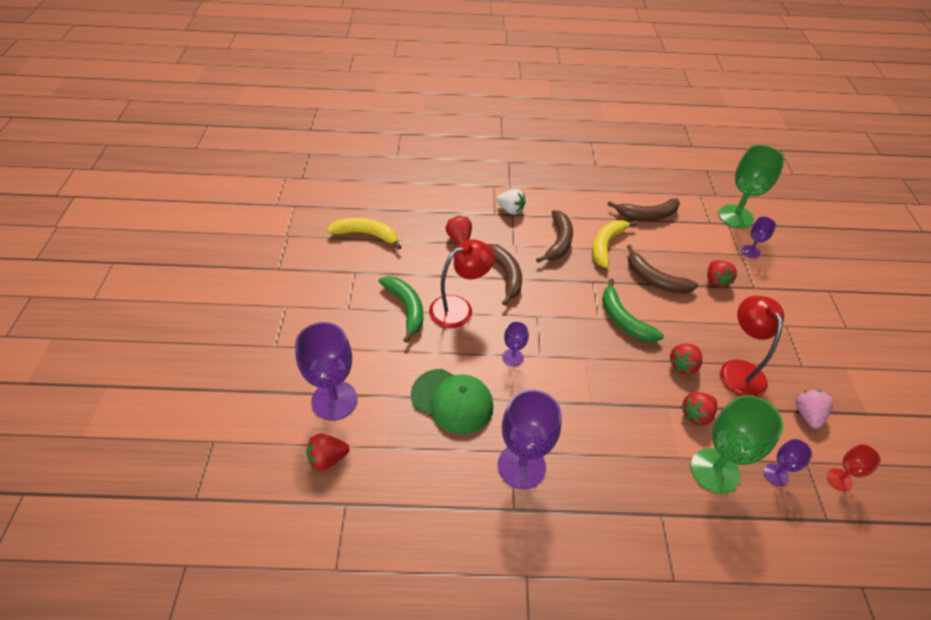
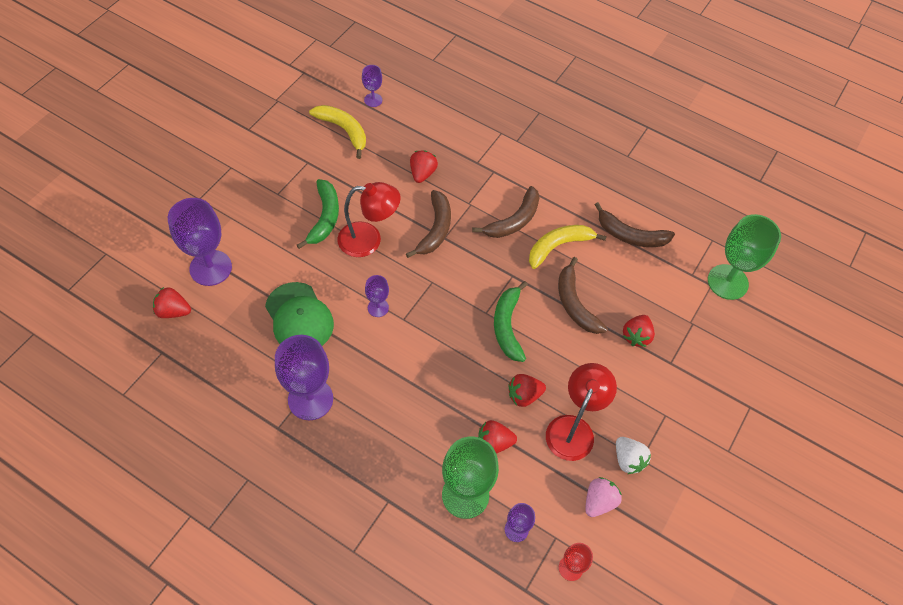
camera: 30 degrees right, 10 degrees up
(510, 210) = (495, 166): white strawberry -> white strawberry (628, 460)
(750, 252) = (705, 326): purple goblet -> purple goblet (373, 100)

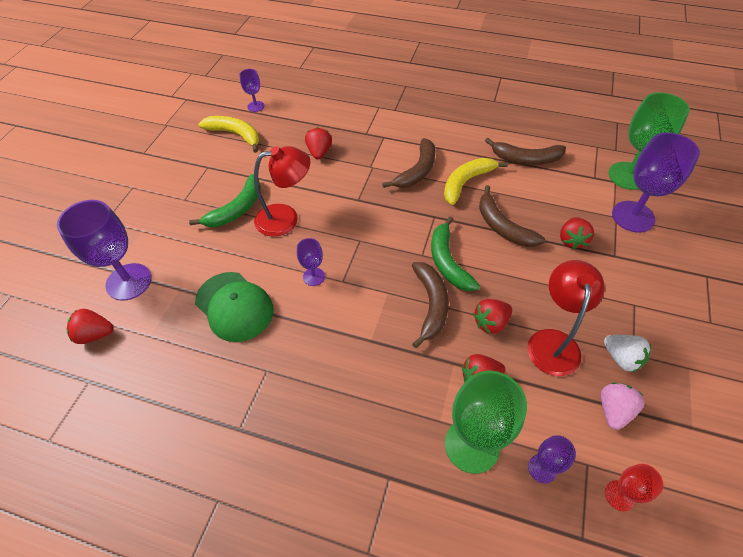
camera: 10 degrees left, 5 degrees down
(310, 399) = (268, 387): purple goblet -> purple goblet (633, 216)
(324, 217) = (236, 209): green banana -> green banana turned 45 degrees clockwise
(435, 229) = (347, 194): brown banana -> brown banana (431, 305)

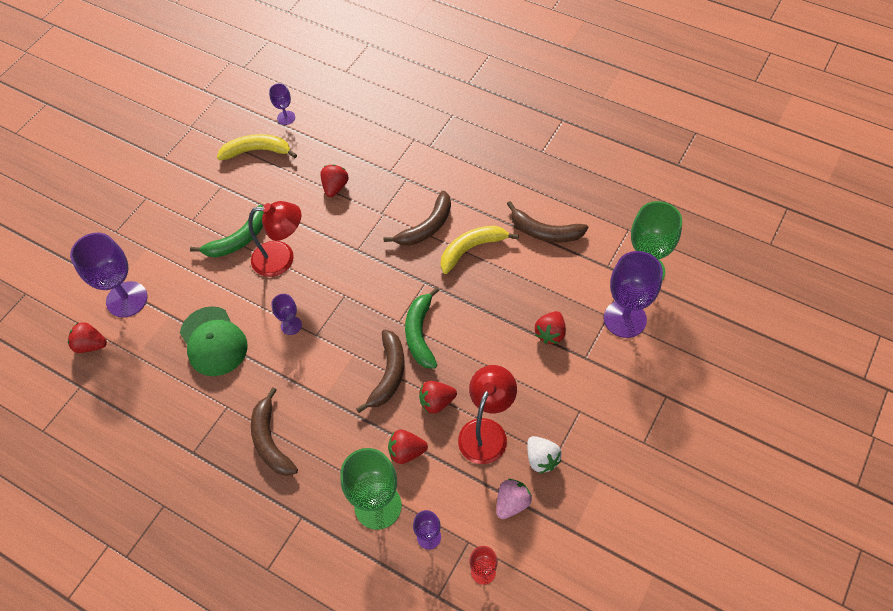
camera: 15 degrees right, 5 degrees up
(235, 135) = (257, 151): yellow banana -> yellow banana turned 45 degrees counterclockwise
(502, 226) = (488, 305): brown banana -> brown banana (270, 441)

